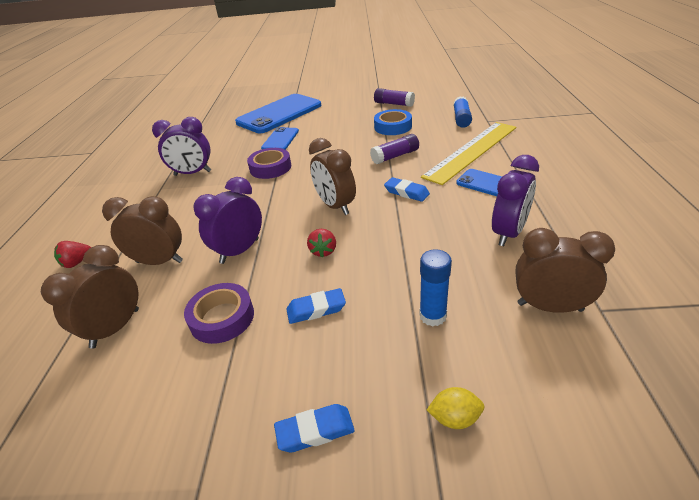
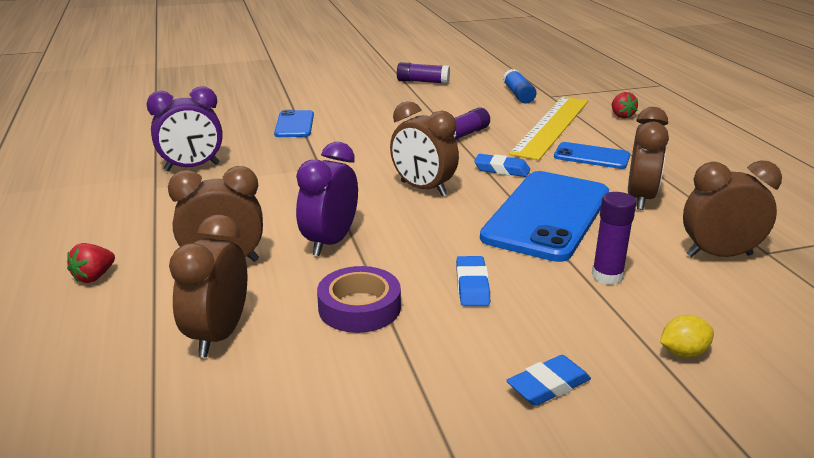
camera: 20 degrees left, 10 degrees down
(270, 168) = (304, 155): purple tape -> none
(279, 114) = (270, 96): blue phone -> blue phone (547, 215)
(316, 309) = (472, 286): blue eraser -> blue eraser turned 60 degrees counterclockwise
(323, 251) = (440, 232): red strawberry -> red strawberry (621, 116)
(393, 127) = (438, 105): blue tape -> none
(432, 316) = (607, 276): blue glue stick -> purple glue stick
(508, 233) = (640, 198): purple clock -> brown clock

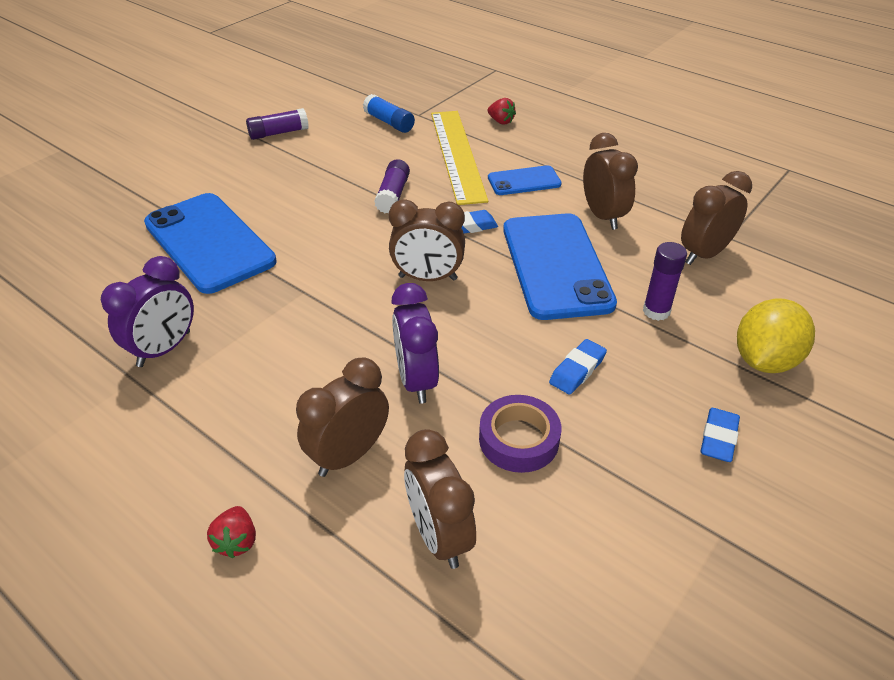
camera: 35 degrees left, 15 degrees up
(294, 124) = (209, 243): blue phone -> blue phone, size x1.96
(472, 286) = (577, 370): blue eraser -> blue eraser turned 75 degrees clockwise
(683, 352) = (764, 360): yellow lemon -> yellow lemon, size x2.04

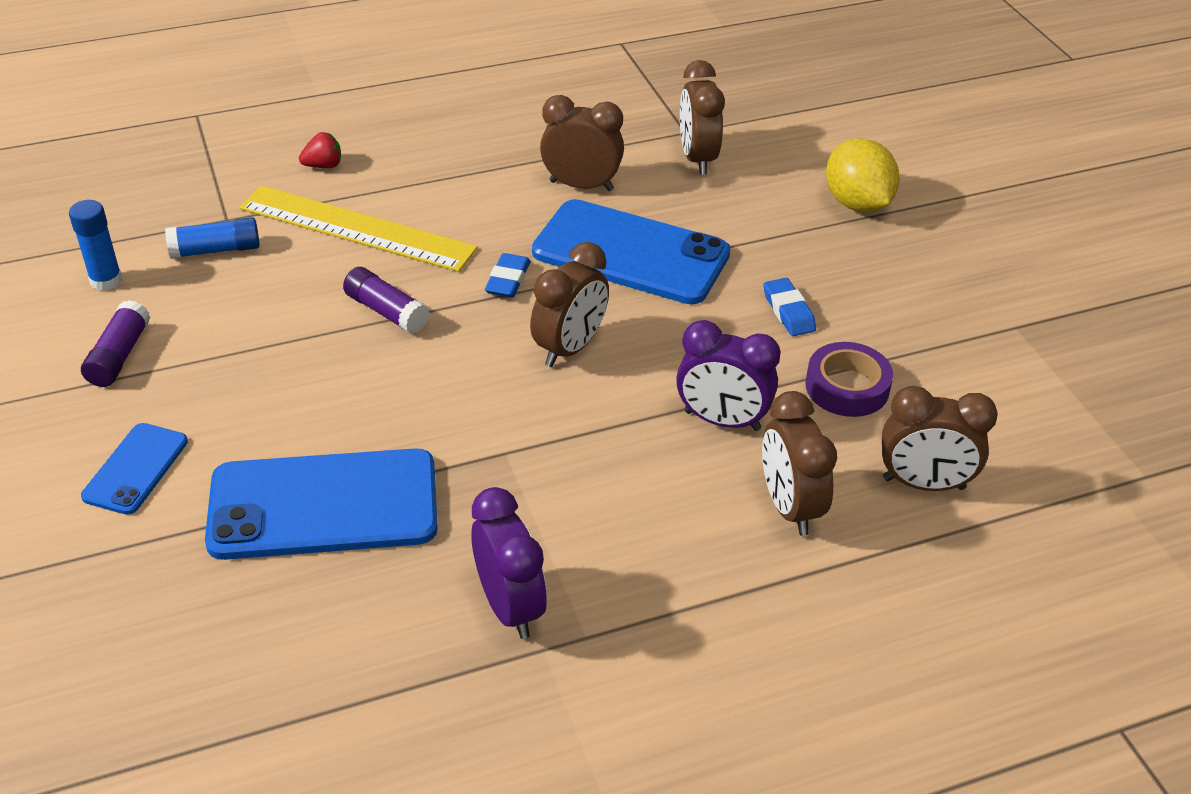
camera: 60 degrees left, 0 degrees up
(237, 541) = (848, 625): red strawberry -> none
(332, 105) = (106, 280): none -> blue glue stick
(524, 181) = (465, 206): blue phone -> blue phone (136, 469)
(656, 311) = (750, 227): purple glue stick -> none
(718, 438) = (923, 275): blue eraser -> none

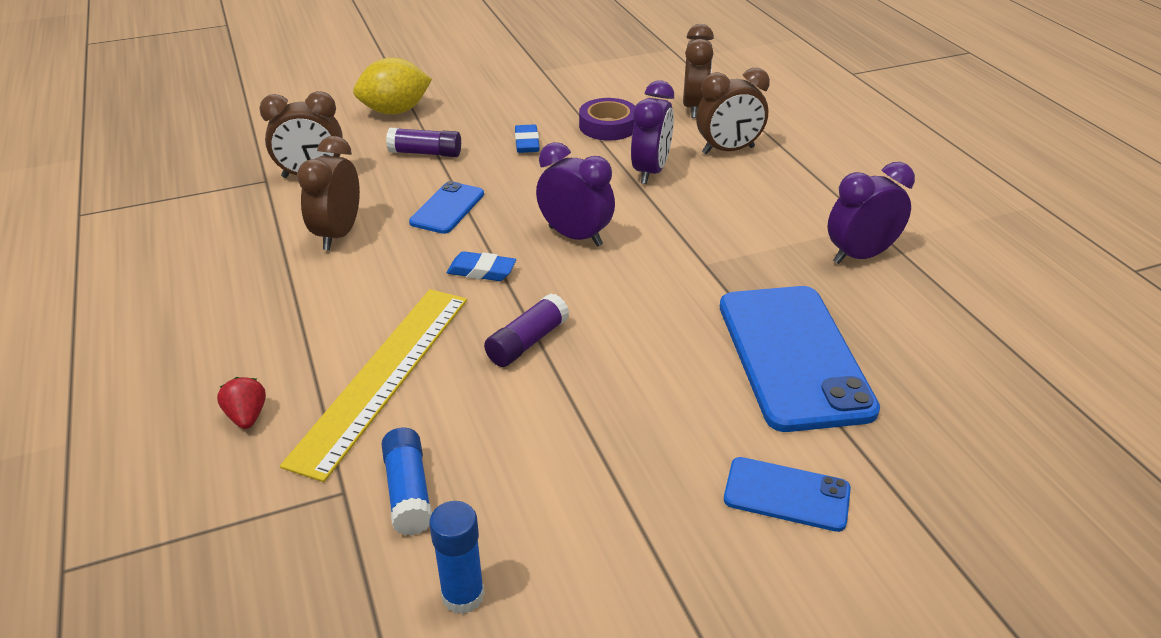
camera: 90 degrees left, 5 degrees down
(119, 356) = (611, 547): purple glue stick -> purple glue stick (425, 153)
(570, 348) = (575, 236): brown clock -> purple clock
(631, 253) = (447, 208): blue phone -> blue phone, size x0.51
(788, 311) = (527, 143): blue eraser -> blue eraser turned 75 degrees counterclockwise

